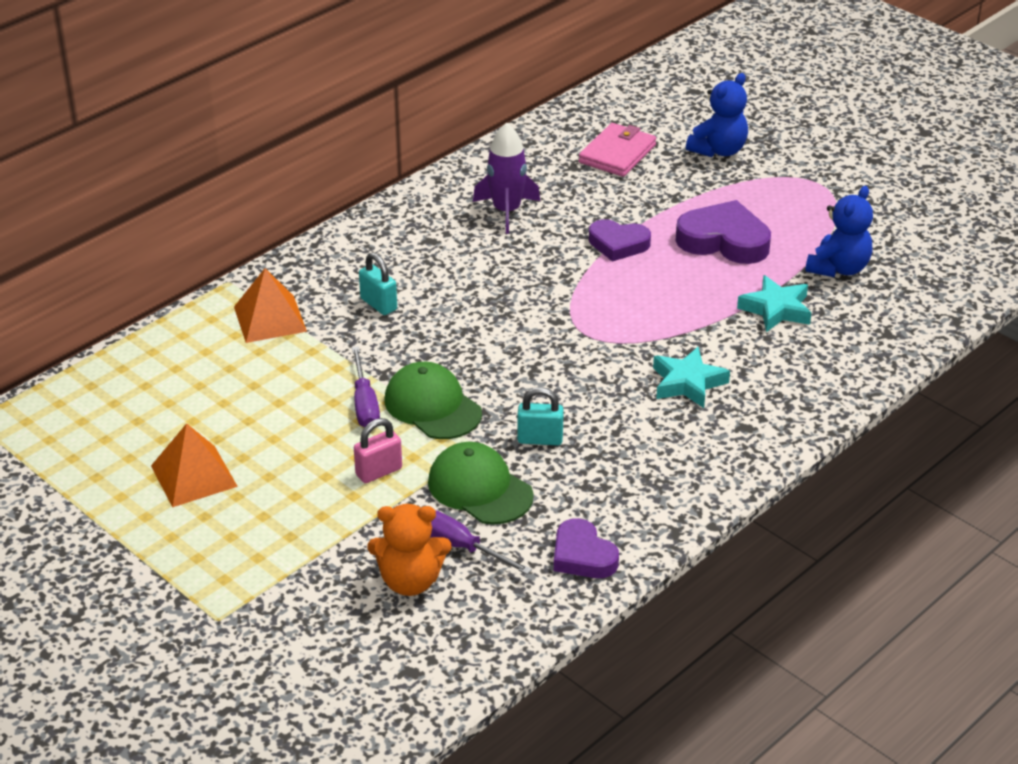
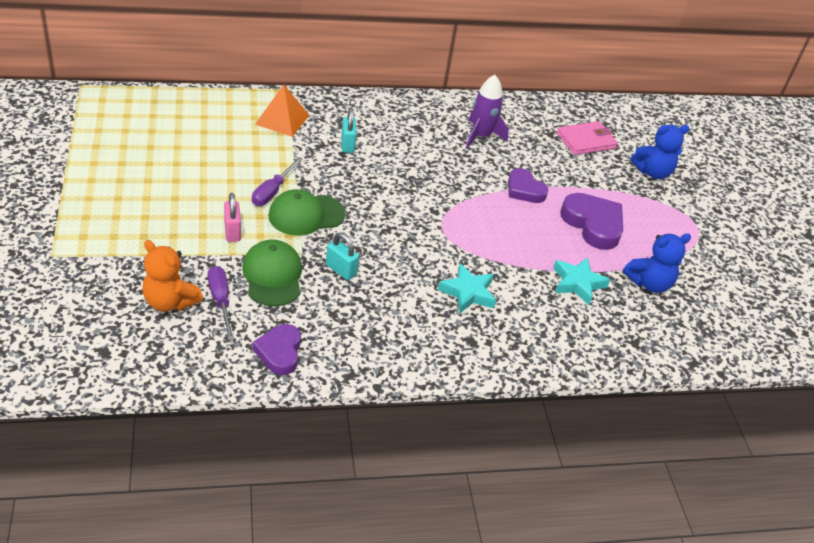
camera: 30 degrees right, 5 degrees up
(194, 476) = (140, 175): orange pyramid -> none
(379, 472) = (232, 231): pink padlock -> pink padlock turned 75 degrees clockwise
(432, 406) = (306, 215): green cap -> green cap turned 105 degrees counterclockwise

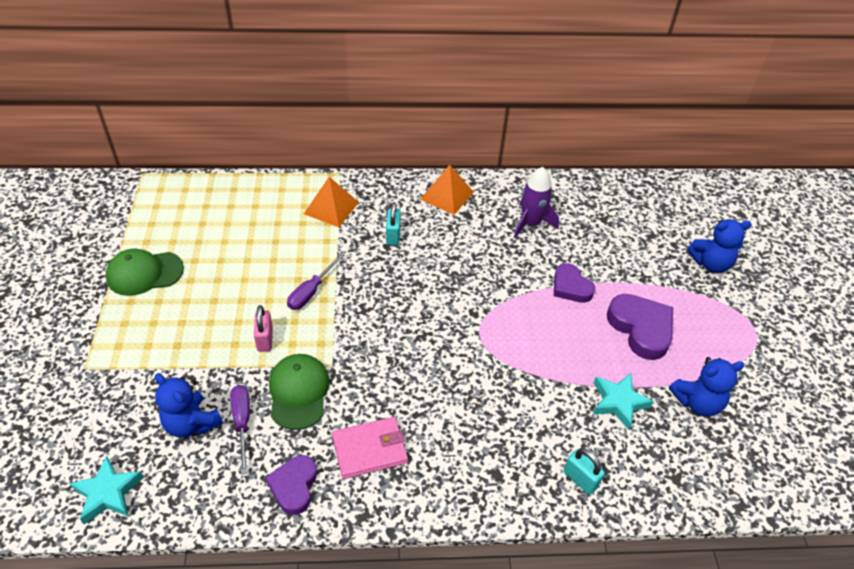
camera: 10 degrees right, 5 degrees up
(170, 301) = (192, 423): orange teddy bear -> blue teddy bear
(306, 215) = (341, 319): green cap -> green cap (144, 273)
(341, 270) = (369, 385): turquoise padlock -> turquoise padlock (580, 479)
(396, 111) = (447, 195): none -> orange pyramid
(468, 292) = (499, 413): turquoise star -> turquoise star (108, 493)
(586, 141) = (641, 227): pink wallet -> pink wallet (370, 449)

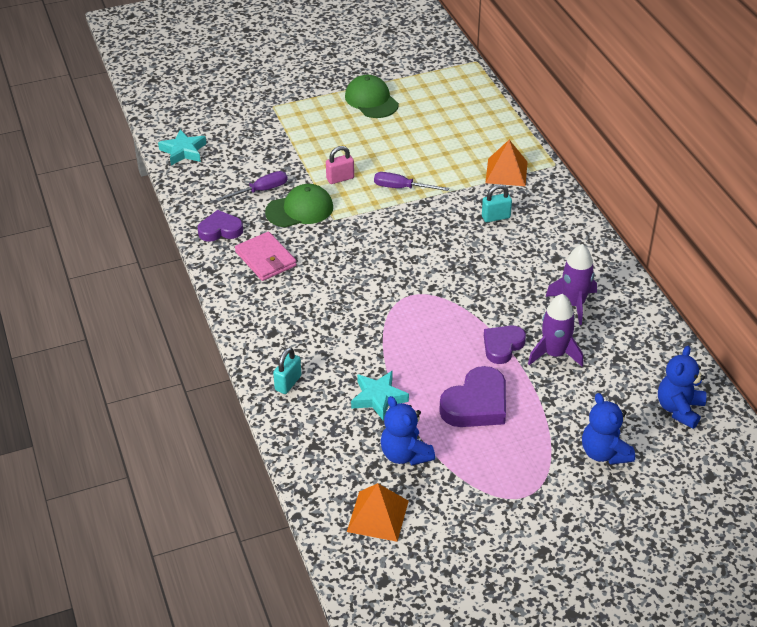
camera: 75 degrees right, 5 degrees down
(192, 423) = (250, 168): blue teddy bear -> blue teddy bear (679, 409)
(447, 195) = (573, 239): orange pyramid -> orange pyramid (377, 516)
(589, 255) = (554, 354): none -> purple rocket

